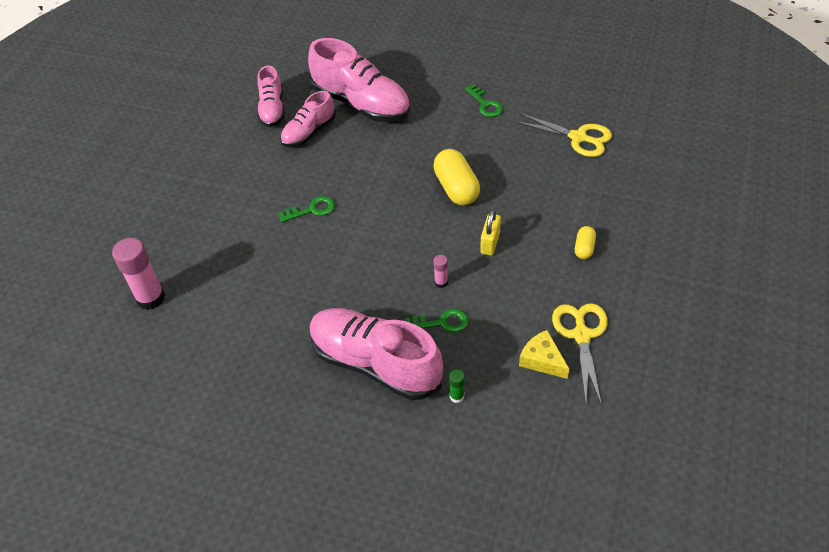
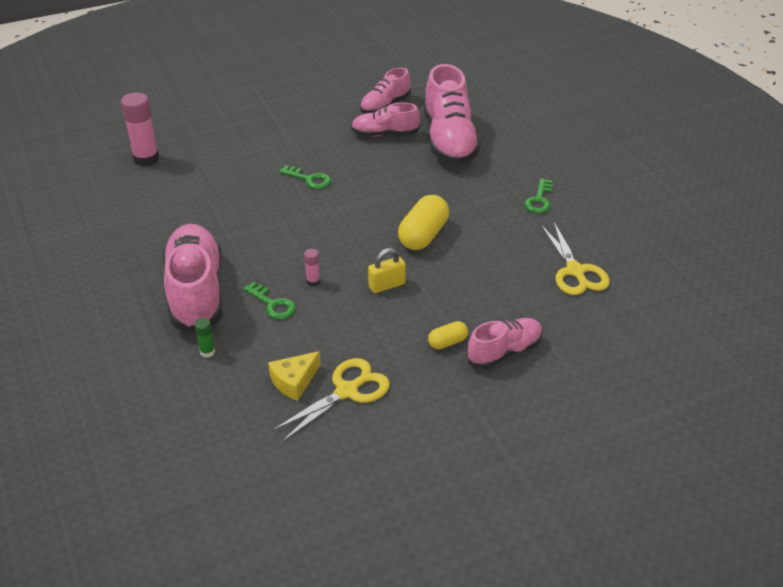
camera: 45 degrees right, 10 degrees down
(542, 360) = (294, 381): yellow cheese -> yellow cheese turned 135 degrees counterclockwise
(622, 225) = (504, 352): none -> pink shoe

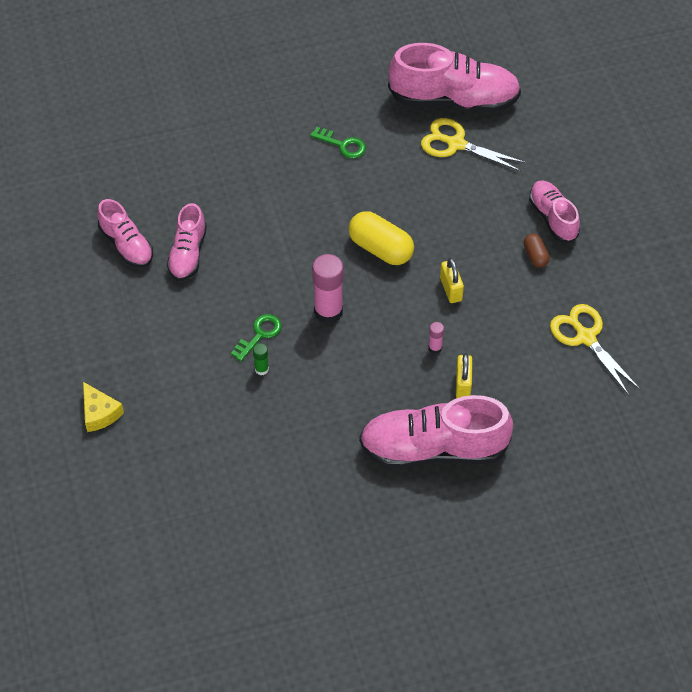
camera: 80 degrees left, 15 degrees up
(146, 159) = (177, 496): pink glue stick -> pink glue stick (328, 311)
(207, 352) = (522, 441): green glue stick -> green glue stick (261, 369)
(272, 304) = (463, 384): green key -> yellow padlock
(294, 381) = (569, 375): yellow cheese -> yellow cheese (99, 413)
(447, 342) = (535, 256): yellow capsule -> brown capsule
(449, 140) = (217, 198): pink shoe -> pink shoe (454, 99)
(575, 271) = (456, 144): yellow scissors -> yellow scissors turned 150 degrees counterclockwise

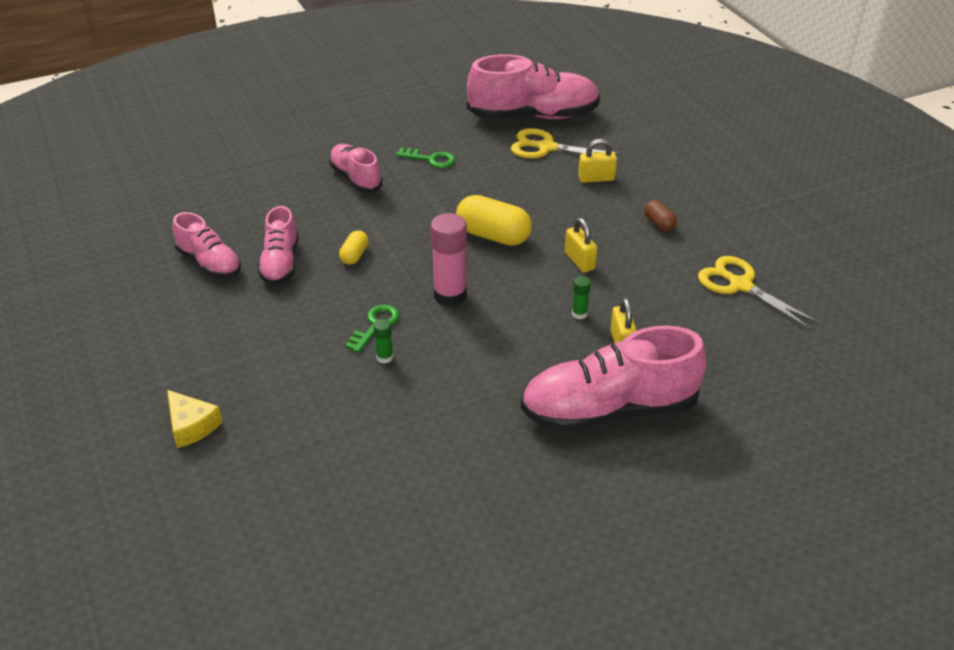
camera: 10 degrees left, 15 degrees down
(253, 254) = (354, 255): none -> yellow capsule
(435, 348) = (579, 314): pink glue stick -> green glue stick
(493, 191) = (596, 178): none -> yellow padlock
(553, 218) = (665, 192): pink shoe -> pink shoe (356, 178)

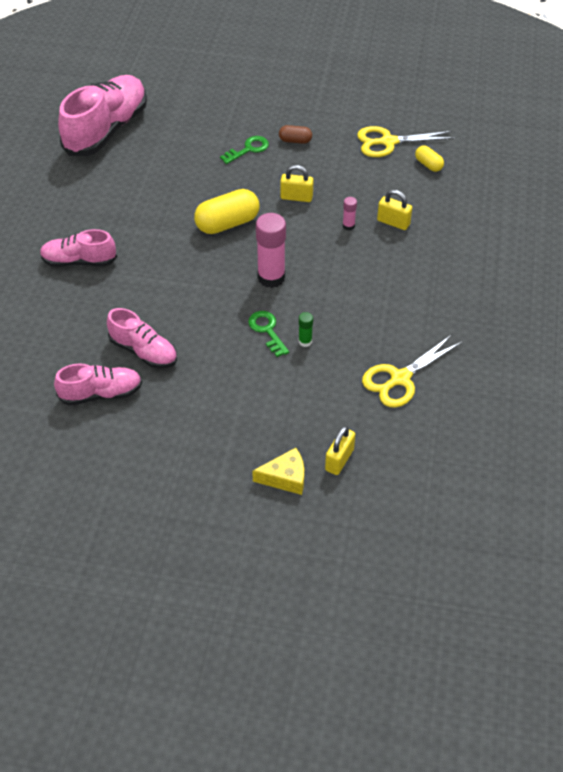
camera: 55 degrees left, 10 degrees up
(354, 255) = (176, 306): yellow capsule -> yellow capsule (428, 165)
(431, 159) = (101, 209): green key -> green key (248, 149)
(546, 147) = (153, 144): yellow scissors -> yellow scissors (400, 378)
(579, 314) = (348, 226): green glue stick -> pink glue stick
(596, 178) = (216, 141): yellow padlock -> yellow padlock (339, 459)
(609, 410) = (446, 260): pink shoe -> none

